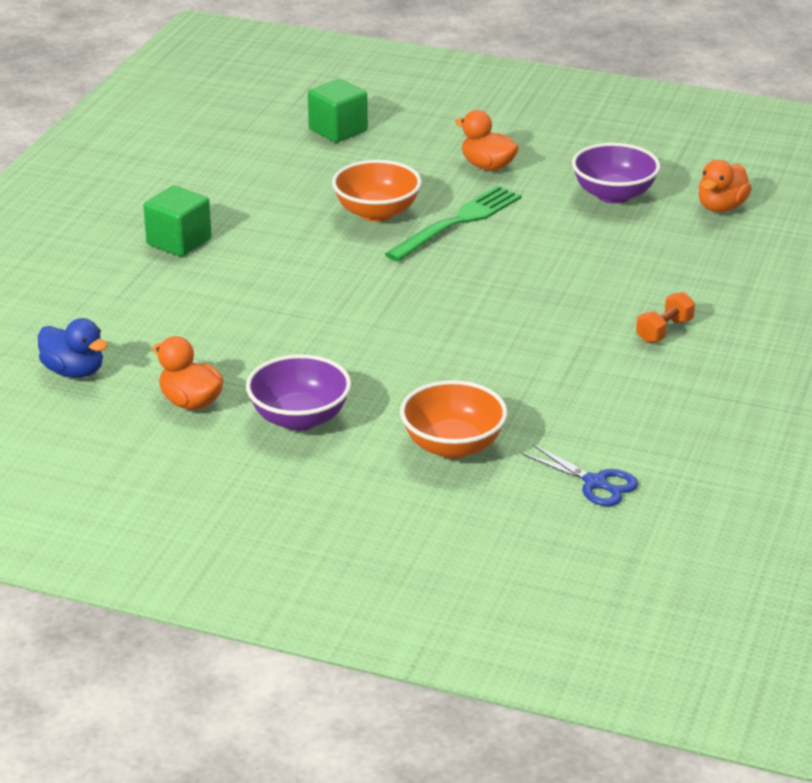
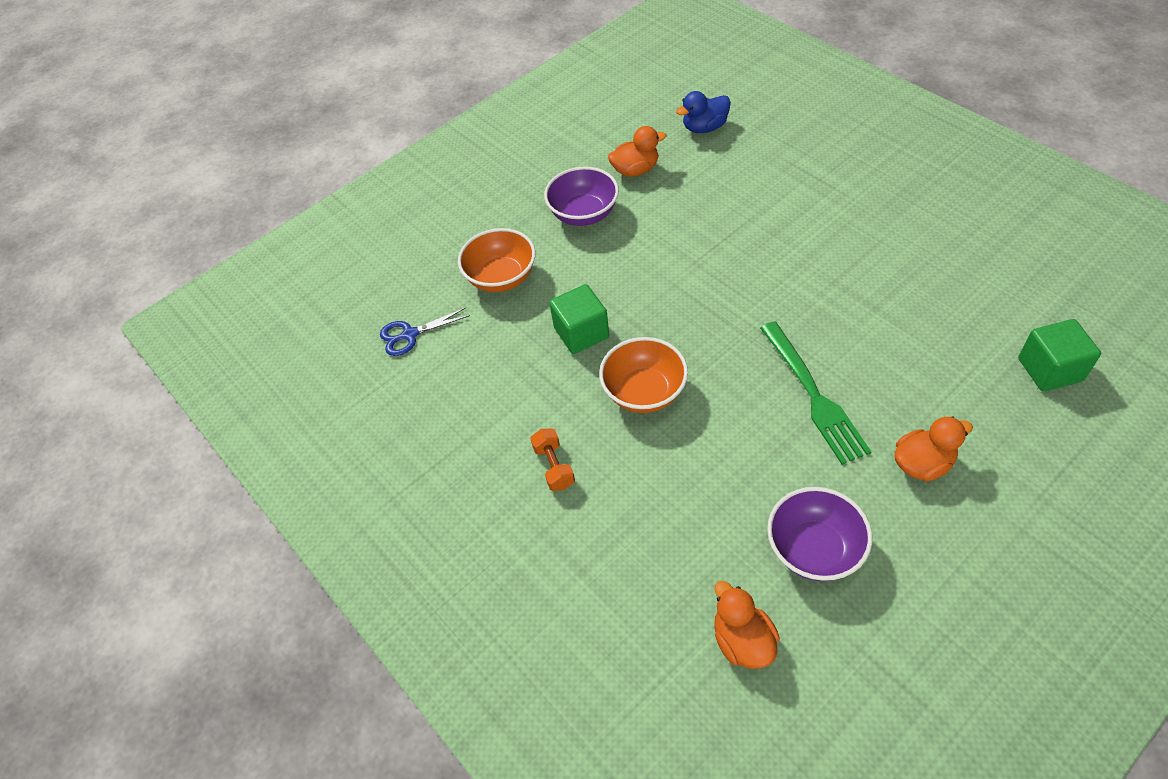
camera: 125 degrees right, 20 degrees up
(179, 242) = (860, 210): green cube -> green cube (581, 333)
(377, 213) = (857, 344): orange bowl -> orange bowl (644, 392)

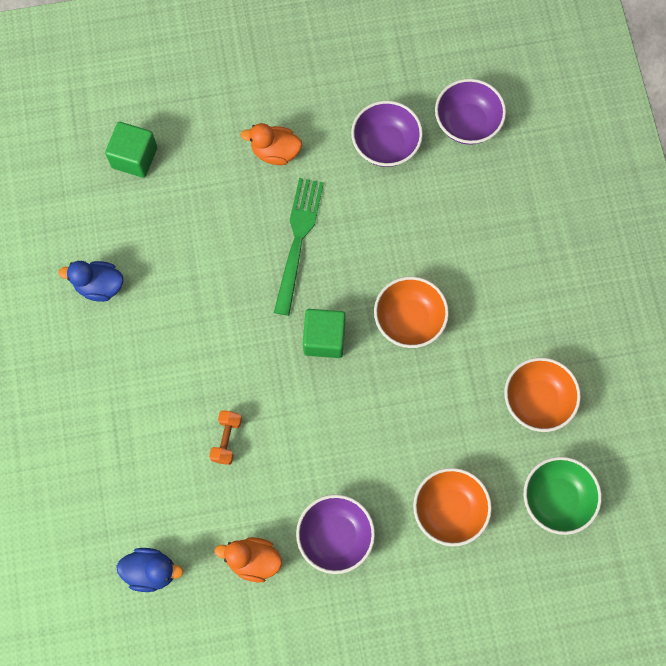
camera: 155 degrees left, 20 degrees up
(410, 335) = (556, 499): blue scissors -> green bowl
(472, 397) = (537, 400): none -> orange bowl
(554, 466) = (509, 303): orange dumbbell -> orange dumbbell (226, 439)
(581, 333) = (420, 405): green cube -> green cube (324, 338)
(742, 640) = (467, 123): orange duck -> purple bowl
(947, 255) = (99, 286): none -> blue duck

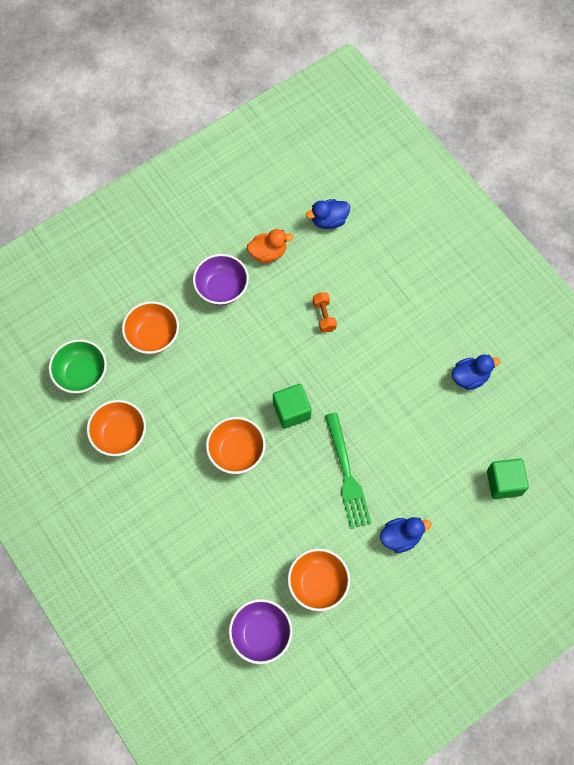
camera: 155 degrees right, 5 degrees down
(275, 152) = (401, 537): orange duck -> blue duck
(385, 145) = (318, 583): purple bowl -> orange bowl

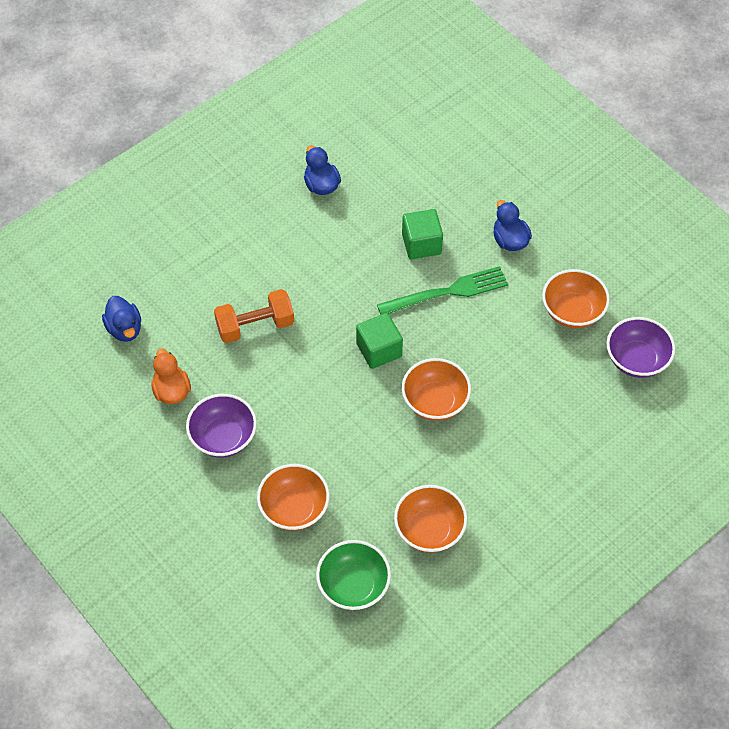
camera: 95 degrees left, 10 degrees down
(324, 316) = (255, 326): orange dumbbell -> orange dumbbell, size x1.67
(504, 483) = (437, 154): green cube -> green cube (421, 244)

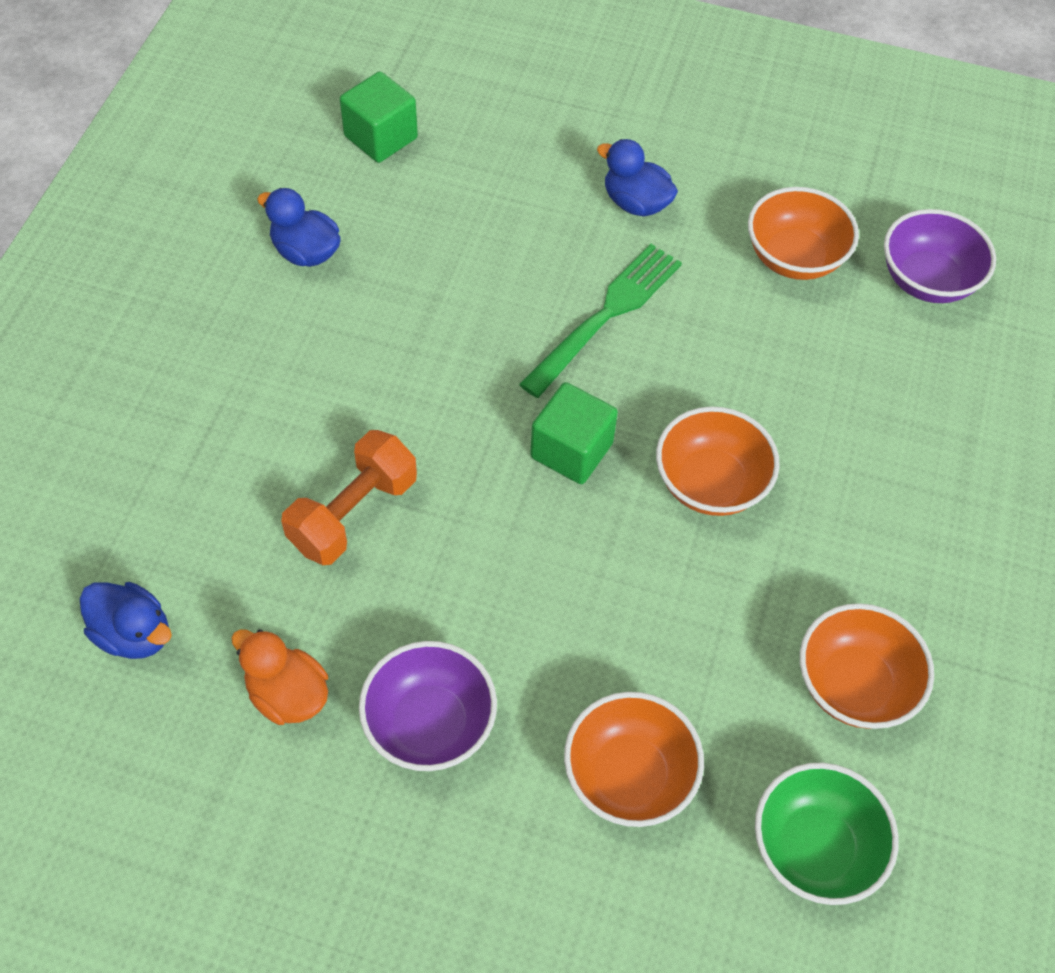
camera: 35 degrees left, 0 degrees up
(421, 244) = (517, 266): green cube -> green cube (381, 137)

